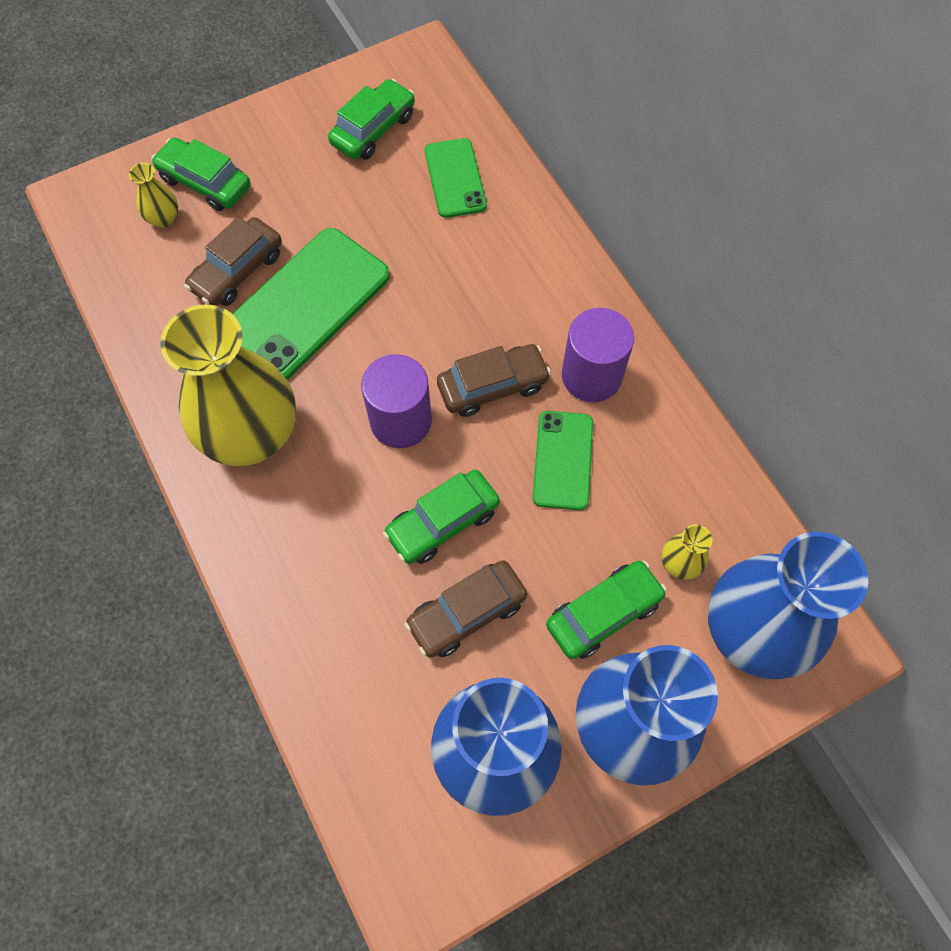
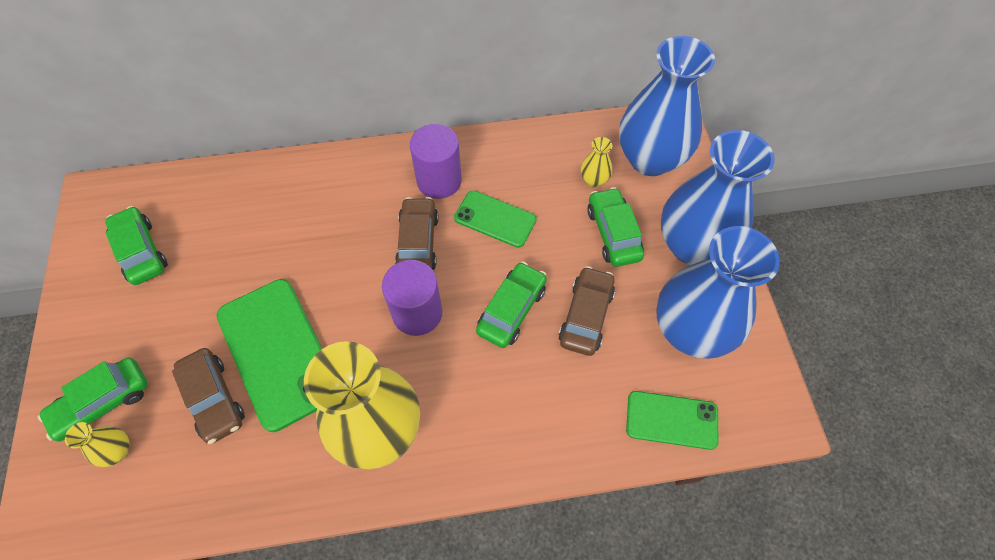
camera: 70 degrees left, 5 degrees down
(443, 522) = (511, 310): green car -> green car turned 135 degrees counterclockwise
(455, 178) = (226, 209): green phone -> green phone (671, 420)
(467, 613) = (586, 316): brown car -> brown car turned 150 degrees counterclockwise

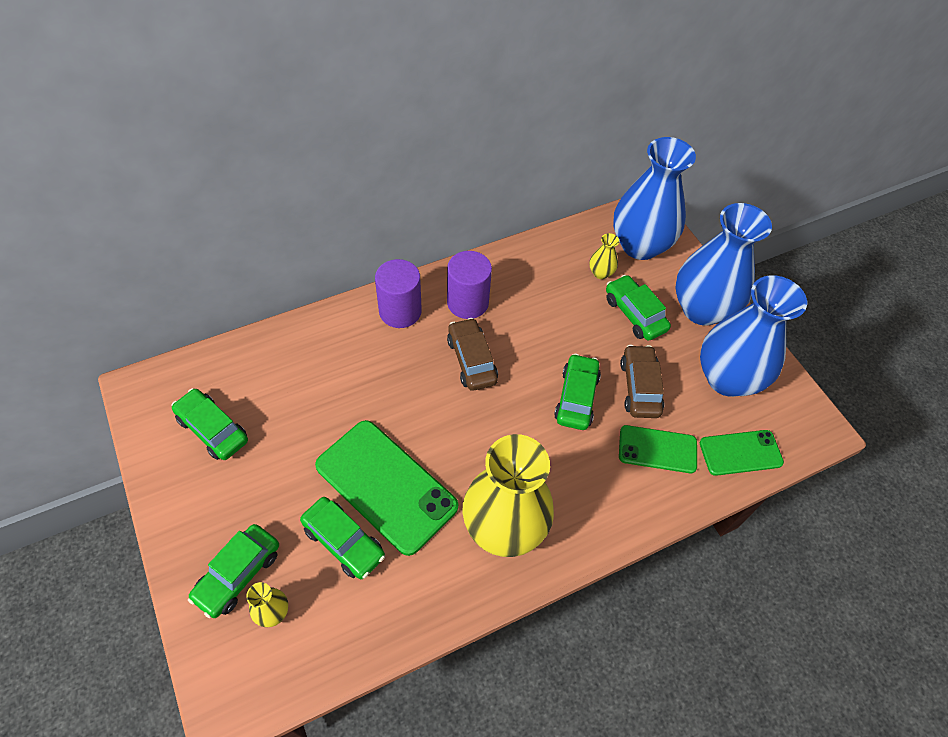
camera: 20 degrees left, 5 degrees down
(213, 399) = (344, 542): brown car -> green car
(417, 313) = (496, 420): purple cylinder -> purple cylinder (400, 311)
(495, 219) = (530, 324): green phone -> green phone (657, 449)

